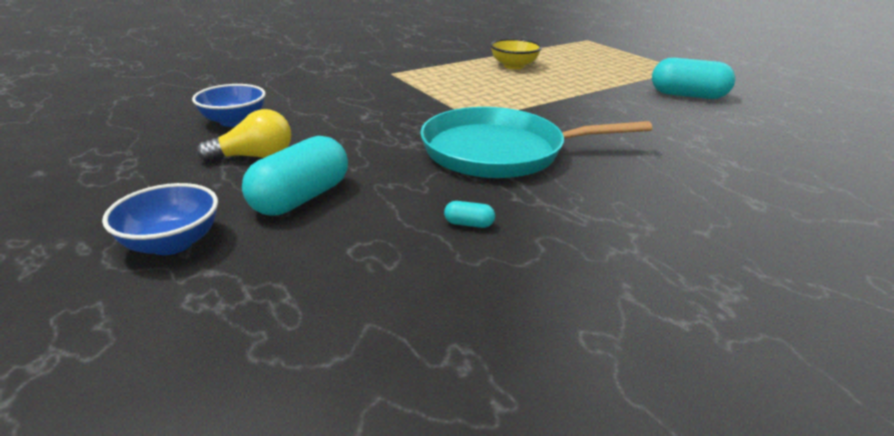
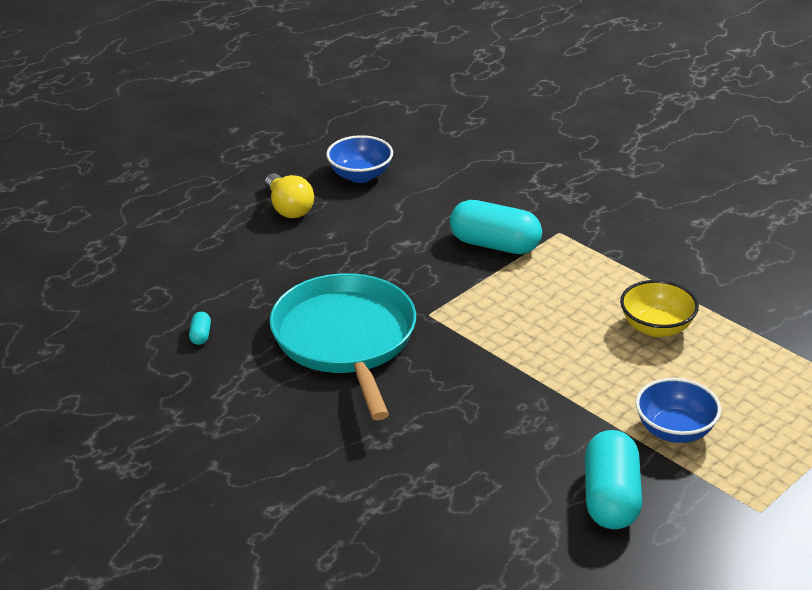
camera: 80 degrees right, 5 degrees up
(172, 243) = (151, 216): blue bowl -> blue bowl (675, 430)
(301, 198) = (223, 249): turquoise capsule -> turquoise capsule (495, 245)

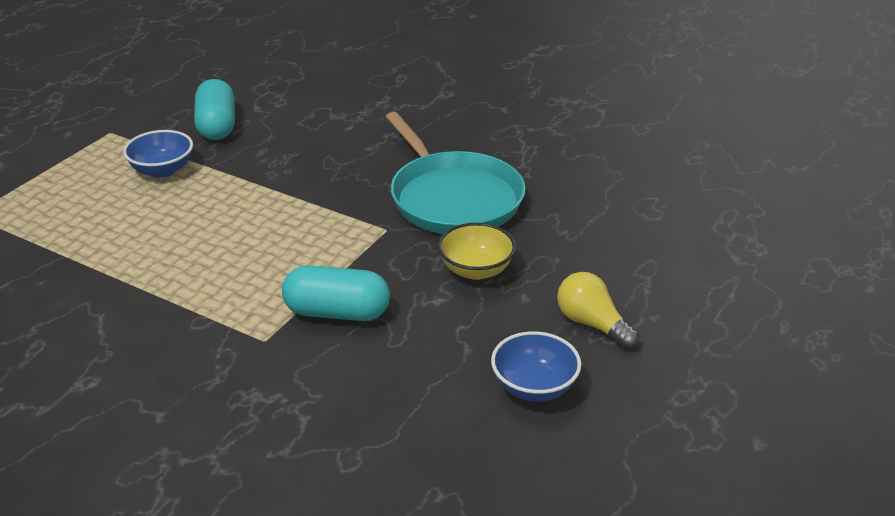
camera: 165 degrees right, 0 degrees up
(201, 335) = (581, 184): turquoise capsule -> none
(656, 327) = (164, 248): yellow bowl -> yellow bowl (476, 270)

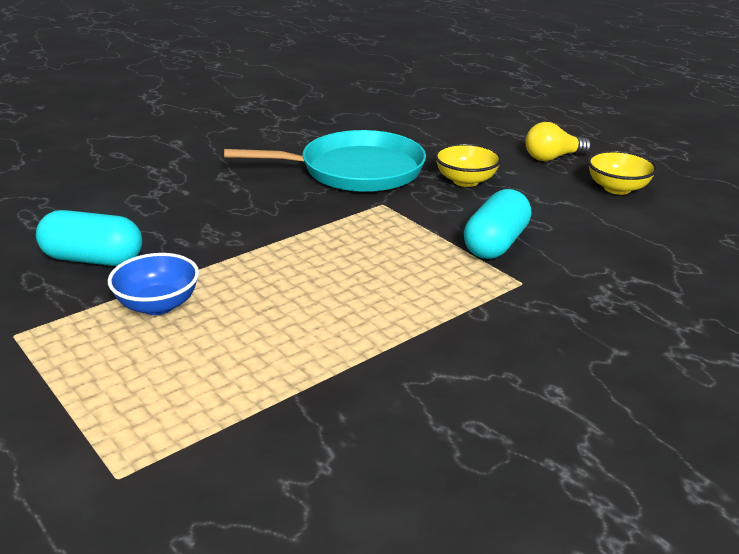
camera: 70 degrees left, 5 degrees down
(534, 387) = (617, 188): blue bowl -> yellow bowl

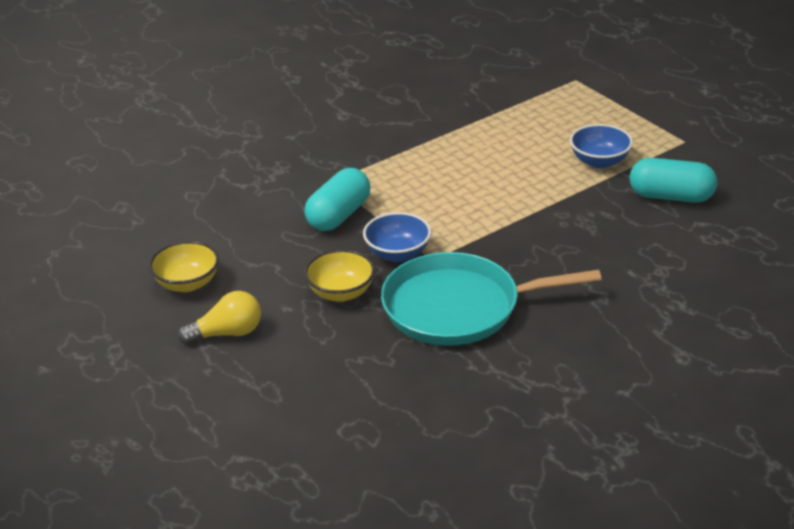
camera: 175 degrees left, 5 degrees up
(419, 208) = (397, 254): none -> blue bowl

